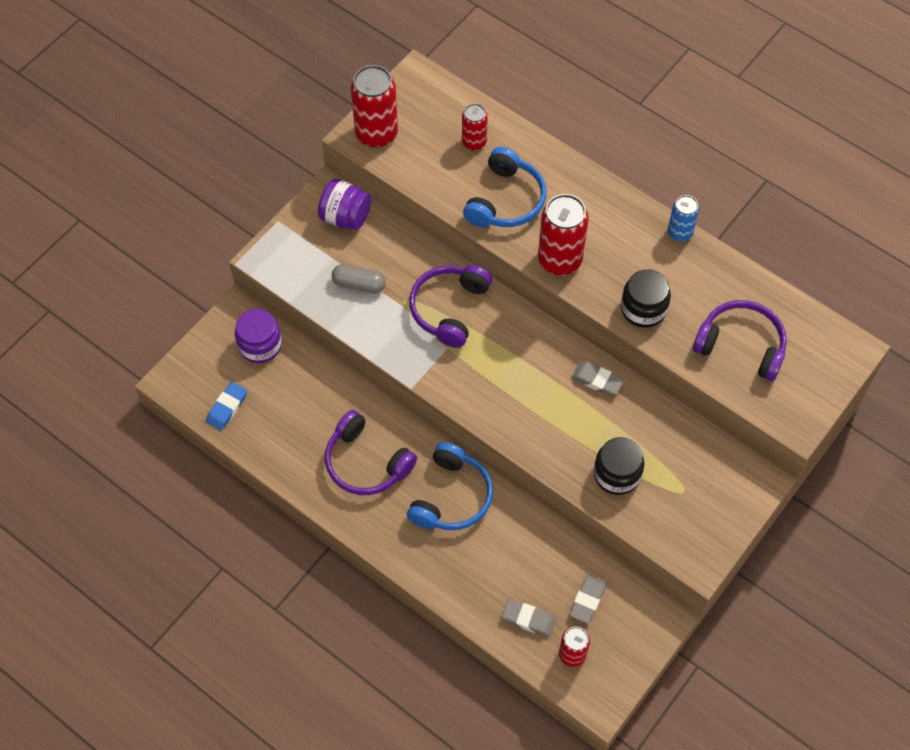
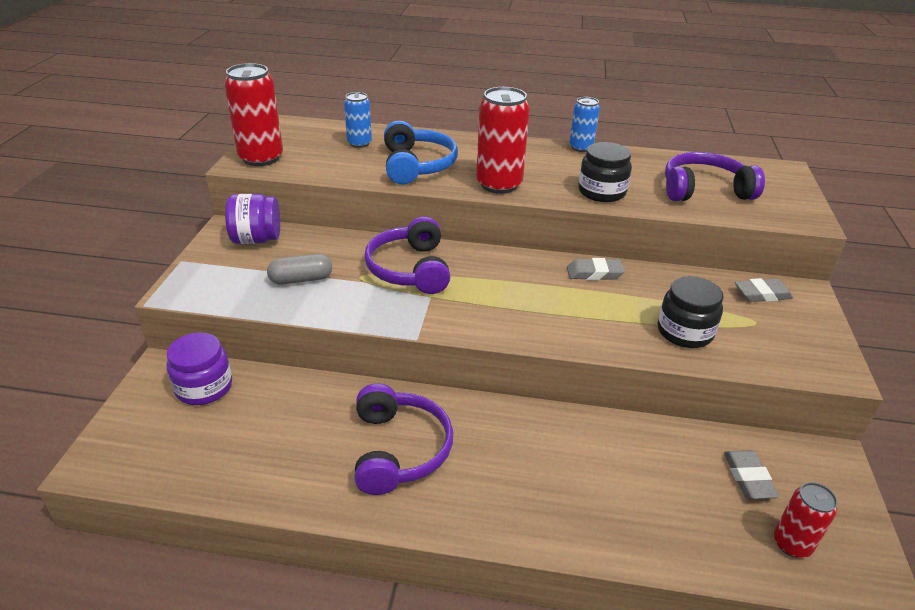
camera: 30 degrees left, 25 degrees down
(227, 408) = (186, 462): blue eraser -> none
(366, 463) = (399, 449): purple headphones -> purple headphones turned 105 degrees counterclockwise
(451, 497) = (521, 442): blue headphones -> none
(474, 142) = (359, 143): red can -> blue can
(529, 619) = (711, 529): grey eraser -> grey eraser (762, 294)

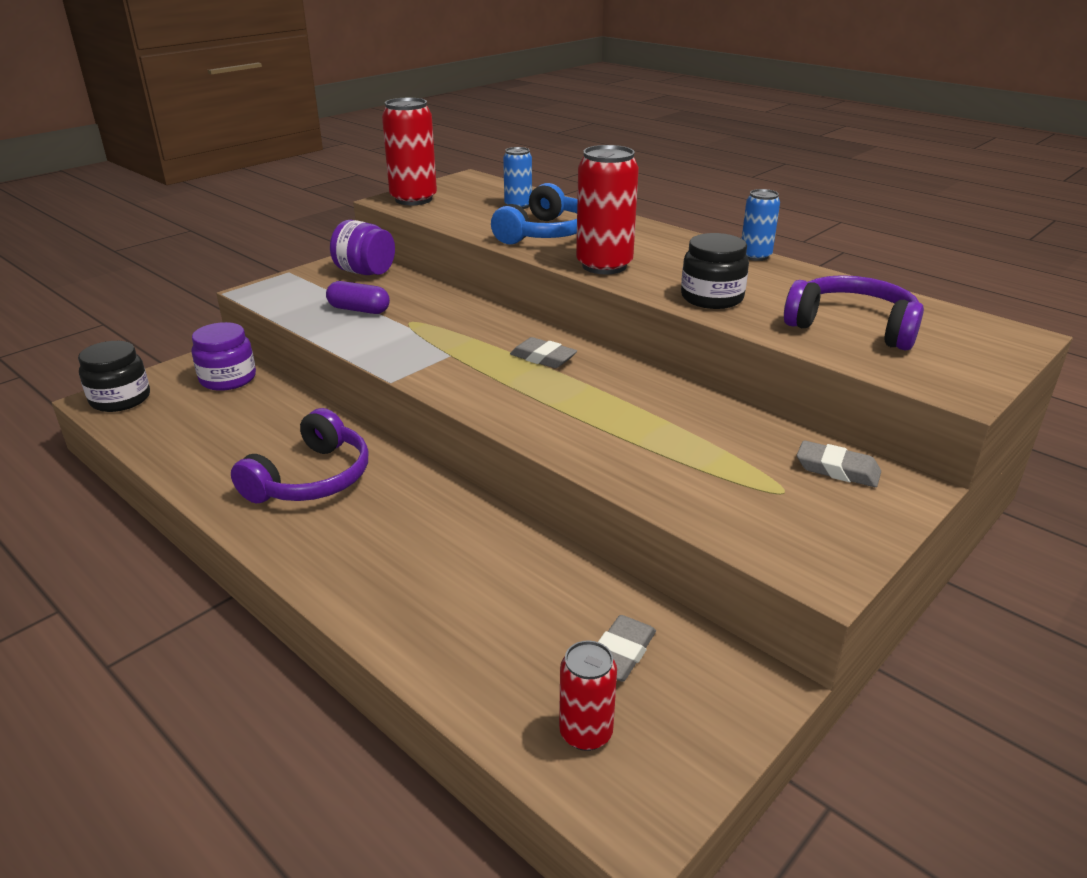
camera: 35 degrees right, 5 degrees down
(301, 279) = (359, 310): grey capsule -> purple capsule
(410, 269) = (462, 329): purple headphones -> none
(594, 273) = (648, 387): grey eraser -> grey eraser (543, 358)
(684, 332) = (675, 468): black jar -> black jar (120, 399)

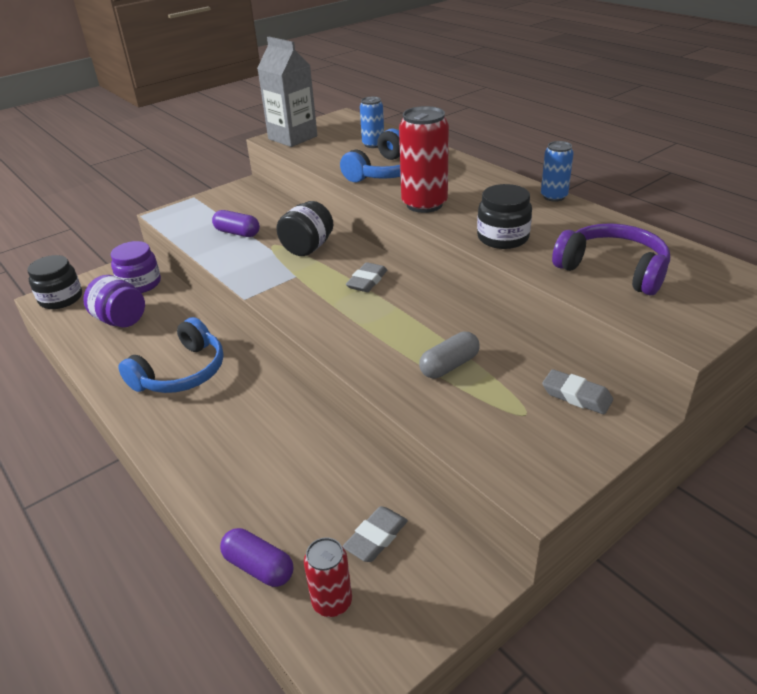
camera: 10 degrees right, 5 degrees up
(312, 479) = (181, 372): purple headphones -> blue headphones
(365, 272) = (251, 198): purple jar -> purple jar (121, 320)
(413, 199) = (292, 137): red can -> grey carton
(456, 324) = (308, 248): none -> black jar
(477, 700) = (259, 567): none -> purple capsule
(543, 358) = (367, 281): grey eraser -> grey eraser turned 75 degrees clockwise
(675, 444) = (449, 366): none -> grey capsule

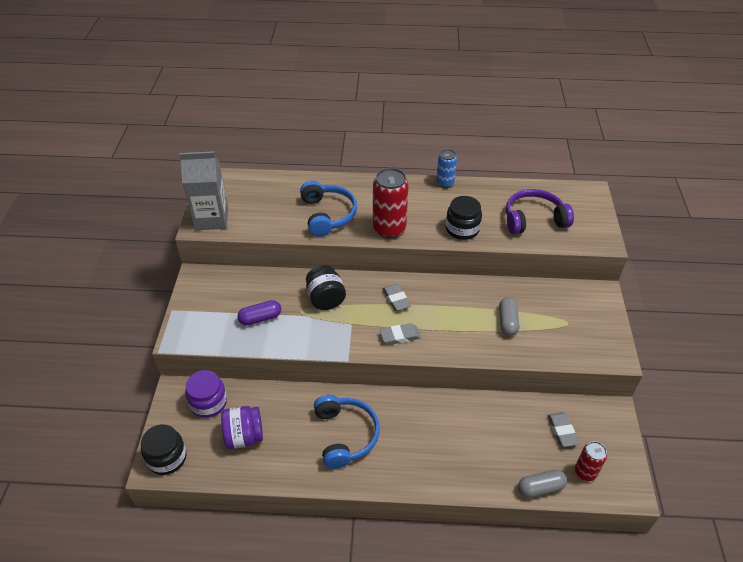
camera: 50 degrees left, 10 degrees up
(259, 567) = (540, 488): purple capsule -> grey capsule
(373, 144) = (281, 195): blue can -> none
(576, 396) = (573, 298): grey eraser -> grey eraser (400, 336)

